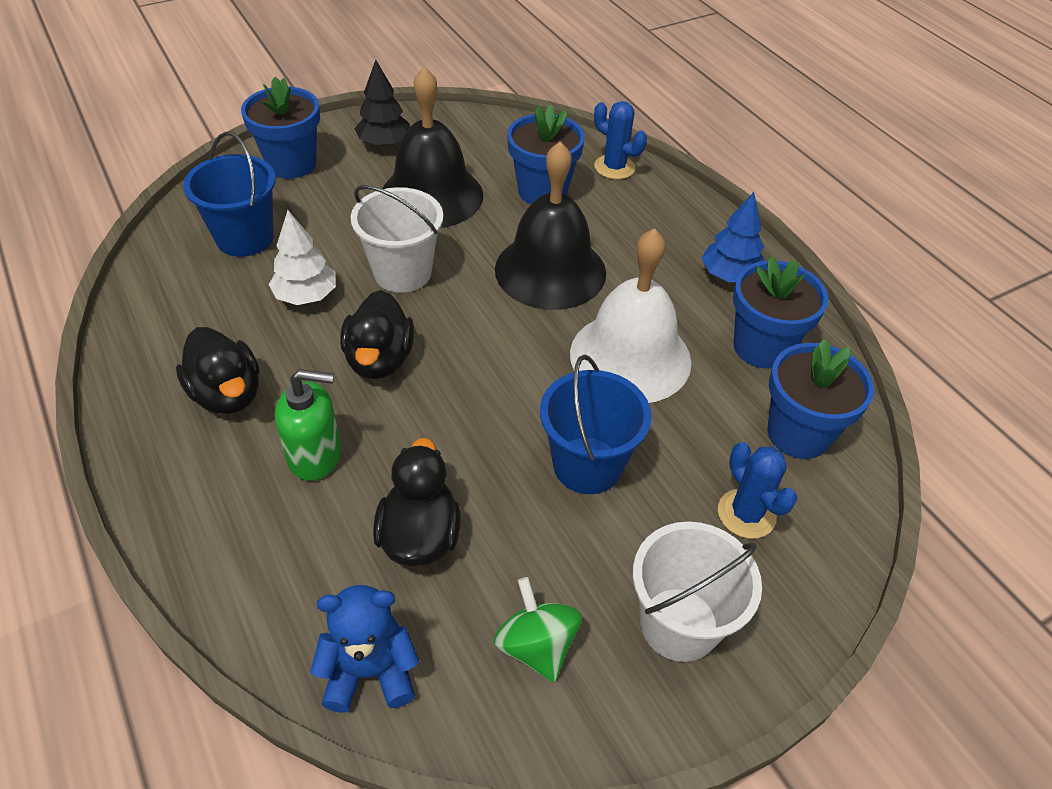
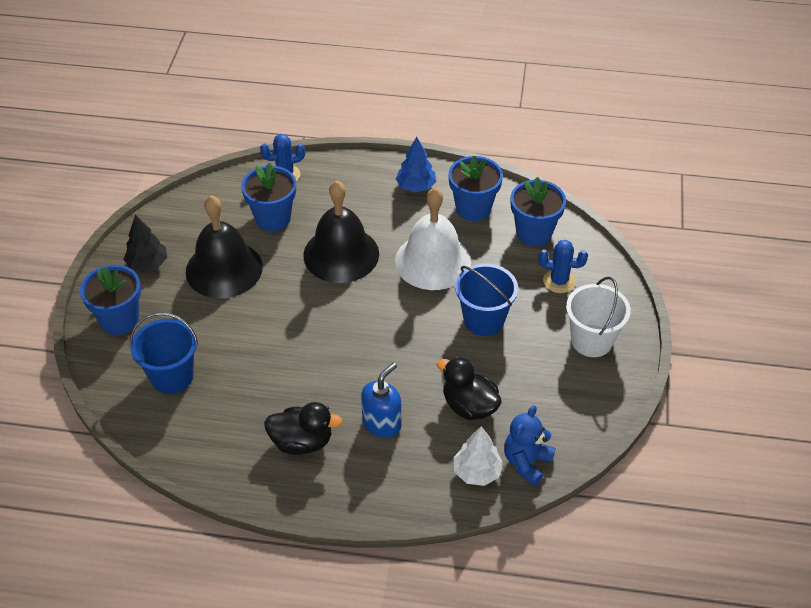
camera: 50 degrees left, 0 degrees up
(306, 296) = (255, 371): white tree -> white tree (477, 472)
(315, 455) = (382, 423): green soap dispenser -> blue soap dispenser
(379, 359) = (338, 363): black duck -> none
(402, 272) = (279, 318): white bucket -> none
(536, 646) = (562, 396): green spinning top -> none

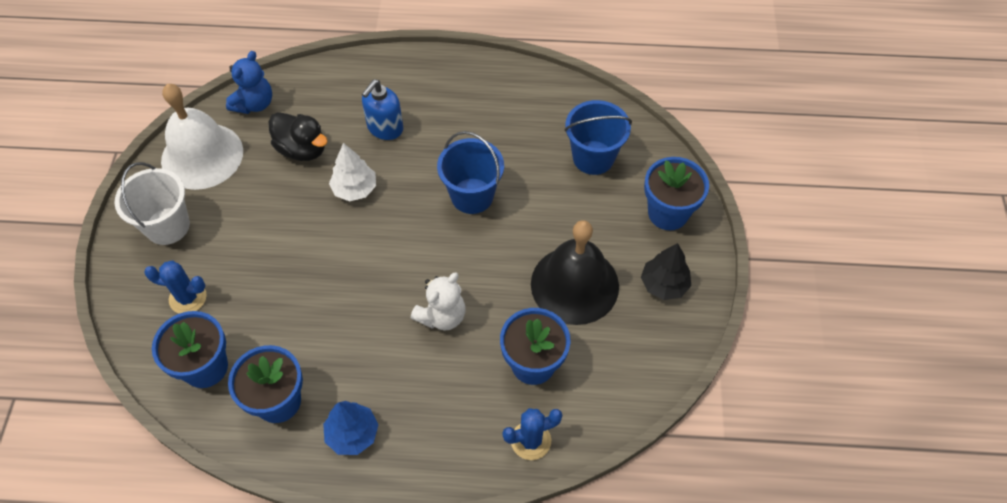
camera: 175 degrees right, 10 degrees up
(302, 442) = (457, 107): black duck -> none
(341, 254) = (442, 316): black bell -> white teddy bear
(433, 261) = (333, 314): white bell -> white bell (202, 155)
(477, 472) = (299, 93): white tree -> white tree (355, 189)
(484, 320) = (279, 242): blue bucket -> blue bucket (472, 196)

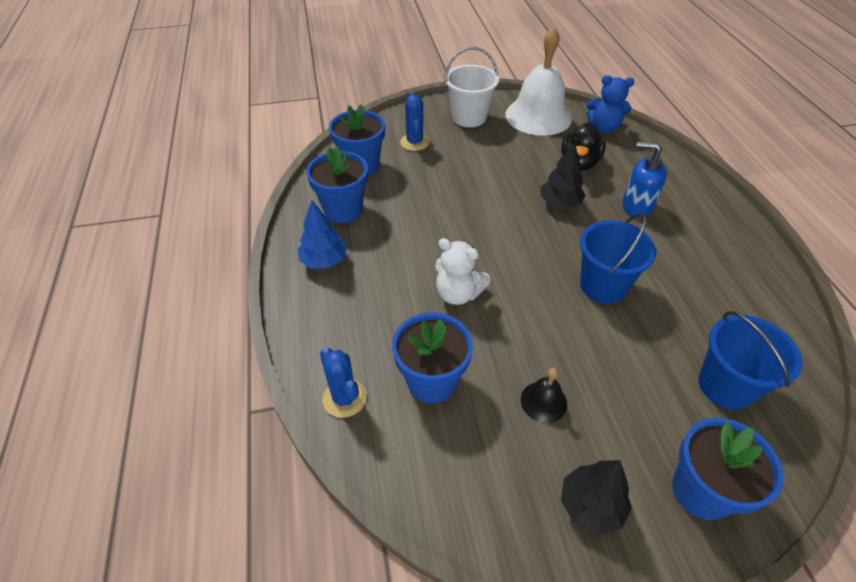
camera: 75 degrees right, 10 degrees down
(355, 189) = (560, 203): white tree -> black tree
(574, 284) = (543, 401): black bell -> black bell, size x0.44

